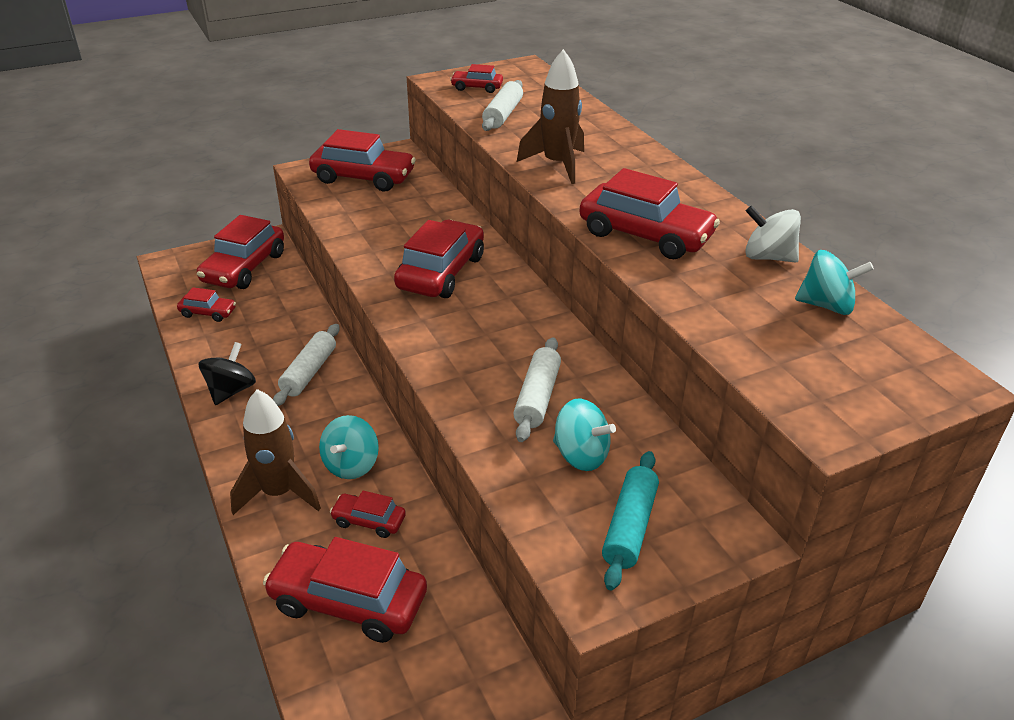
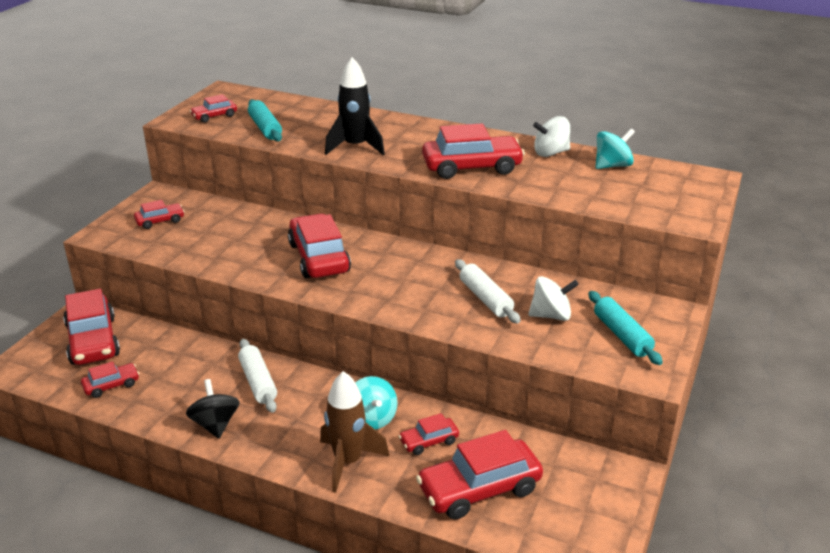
camera: 40 degrees left, 5 degrees down
(363, 178) = (160, 221): red car -> red car, size x0.51
(503, 114) = (265, 128): white rolling pin -> turquoise rolling pin
(557, 165) = (355, 147): brown rocket -> black rocket
(581, 455) = (551, 315): turquoise spinning top -> white spinning top

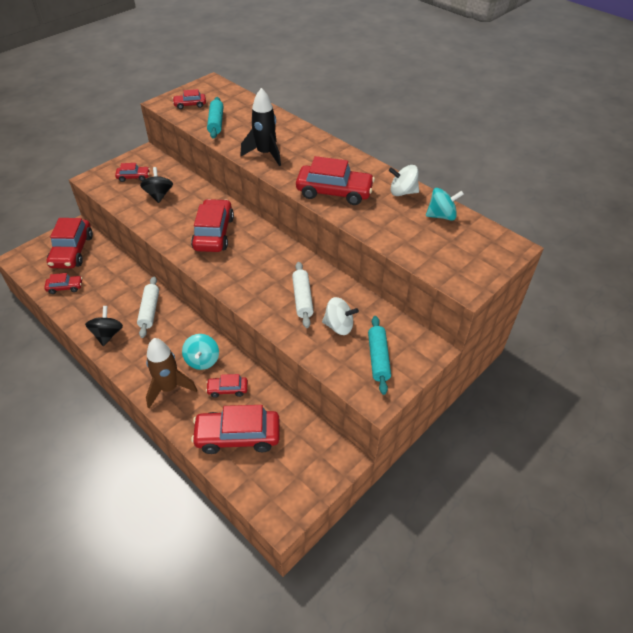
camera: 20 degrees right, 15 degrees up
(211, 233) = (159, 195): none -> black spinning top

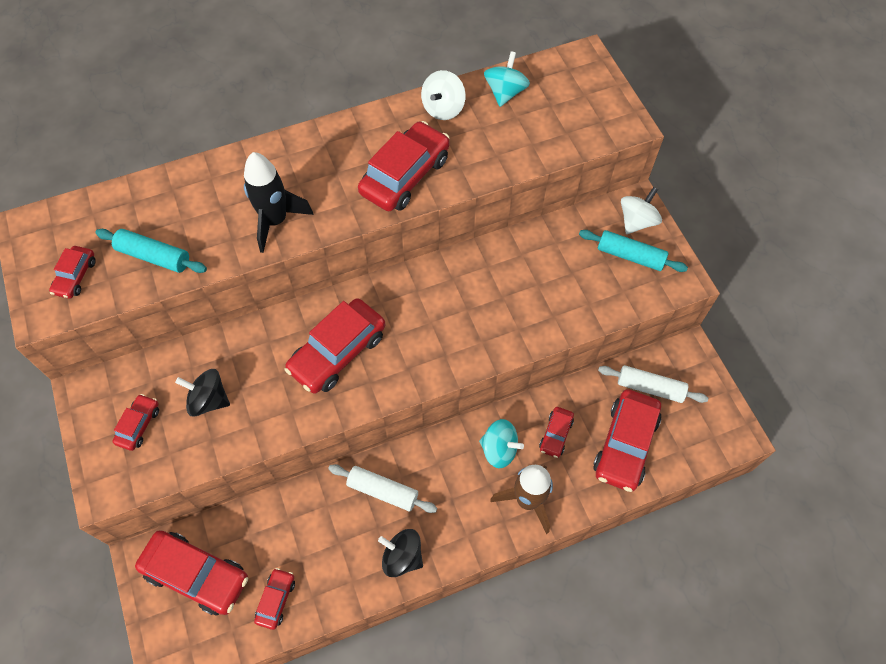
camera: 65 degrees left, 15 degrees up
(214, 233) = (338, 352): red car -> red car turned 75 degrees counterclockwise
(302, 299) = (510, 293): white rolling pin -> white rolling pin (650, 388)
(339, 326) = (569, 273): white spinning top -> white spinning top (637, 221)

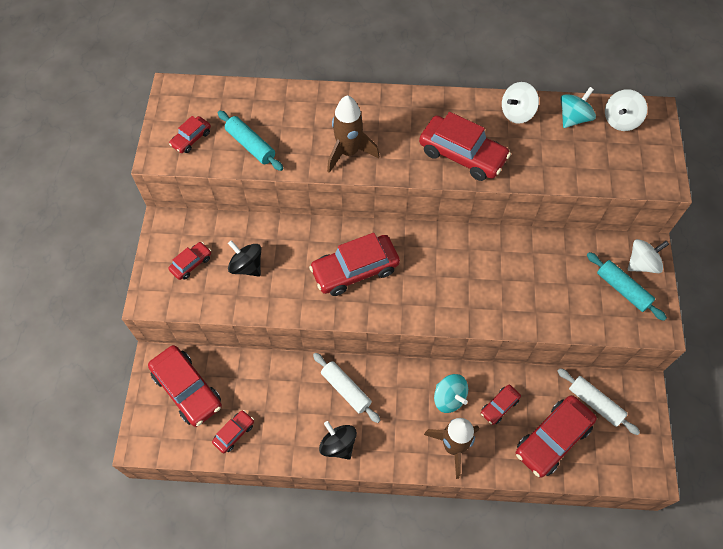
camera: 25 degrees right, 0 degrees up
(275, 221) = (348, 152): black rocket -> brown rocket
(405, 175) = (462, 155): red car -> red car turned 60 degrees clockwise
(554, 77) = (620, 120): none -> white spinning top

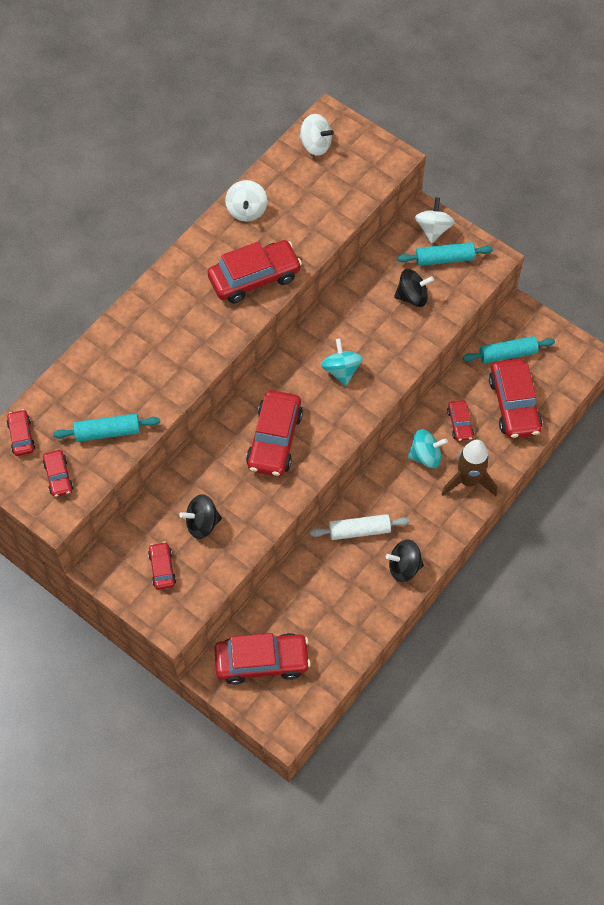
camera: 55 degrees left, 0 degrees up
(234, 433) = (333, 645): red car -> red car (21, 436)
(348, 152) = (181, 360): brown rocket -> none
(565, 288) = (412, 296): none -> black spinning top
(573, 118) = (286, 175): turquoise spinning top -> turquoise spinning top (341, 370)
(595, 403) = (507, 354): white rolling pin -> turquoise rolling pin
(620, 120) = (315, 145): white spinning top -> white spinning top turned 45 degrees counterclockwise

